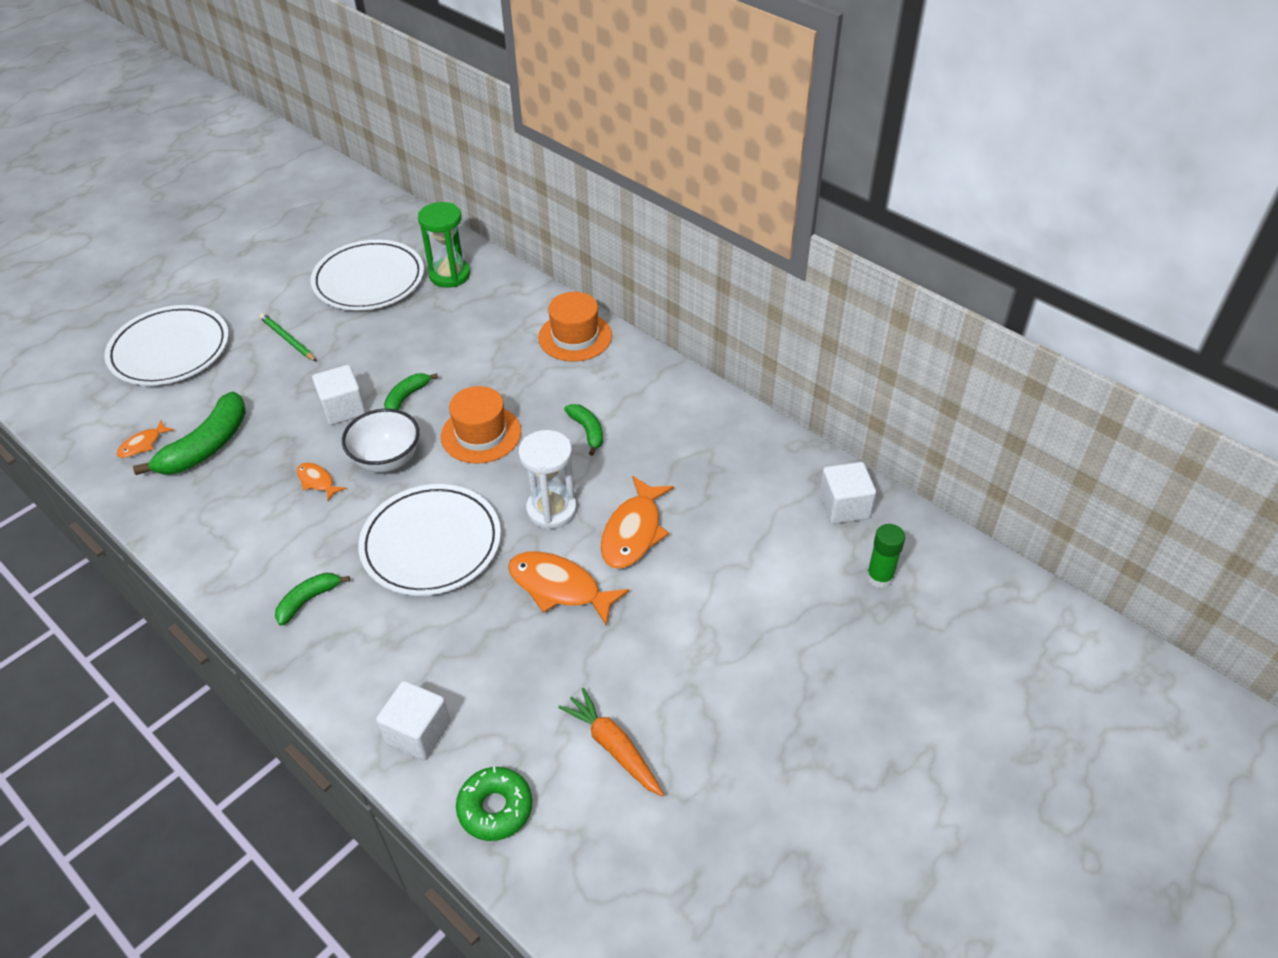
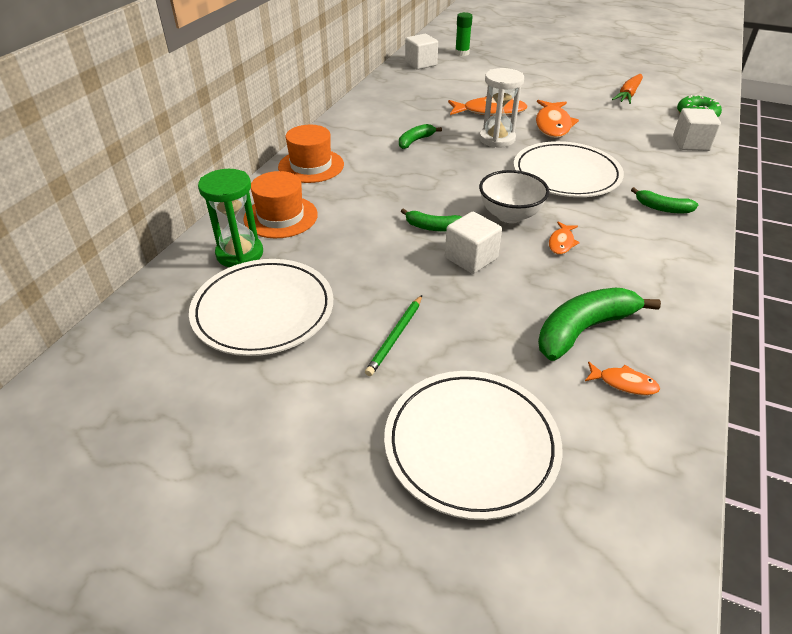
camera: 110 degrees left, 5 degrees down
(206, 446) = (584, 329): green banana -> green banana turned 45 degrees counterclockwise
(481, 434) = (449, 181): orange hat -> orange hat (281, 217)

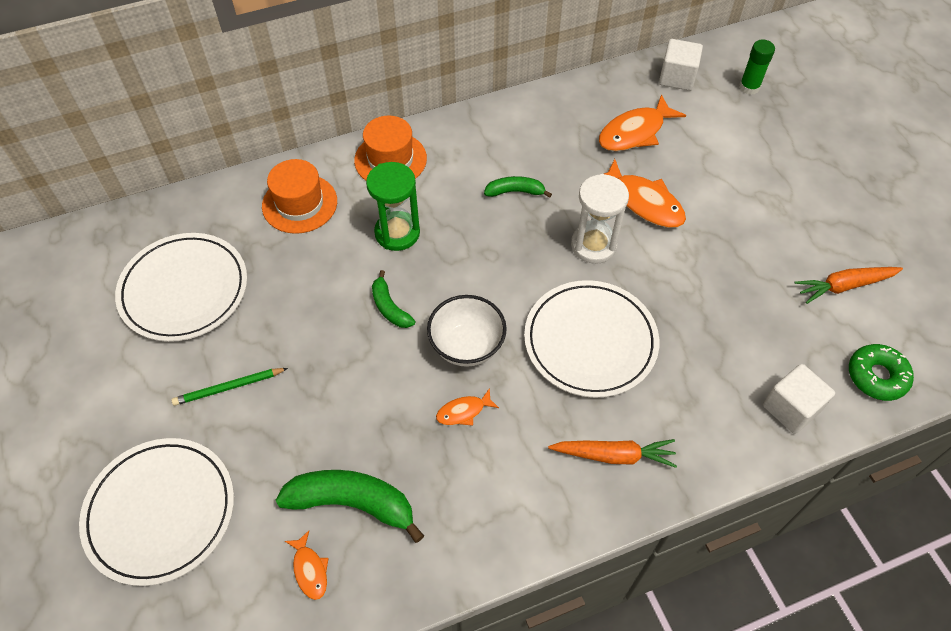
camera: 45 degrees right, 15 degrees up
(240, 254) = (231, 221): green hourglass -> green hourglass (397, 233)
(471, 258) = (372, 364): white cube -> none
(552, 125) = (680, 268): orange fish -> orange fish (635, 132)
(662, 208) = (614, 455): green banana -> orange carrot

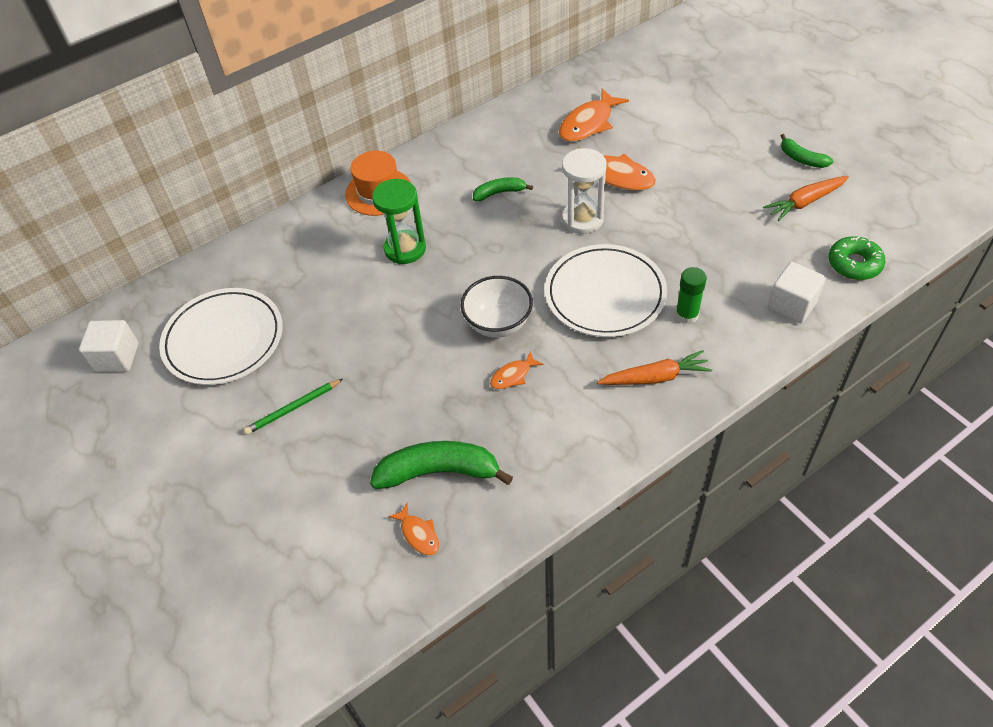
camera: 10 degrees left, 5 degrees down
(160, 512) = (264, 523): white plate -> none
(299, 204) = (307, 246): orange hat -> none
(389, 307) = (418, 309): green banana -> green banana (801, 159)
(677, 77) = (610, 73): white cube -> white cube (117, 357)
(749, 87) = (675, 68): green glue stick -> green glue stick (687, 315)

